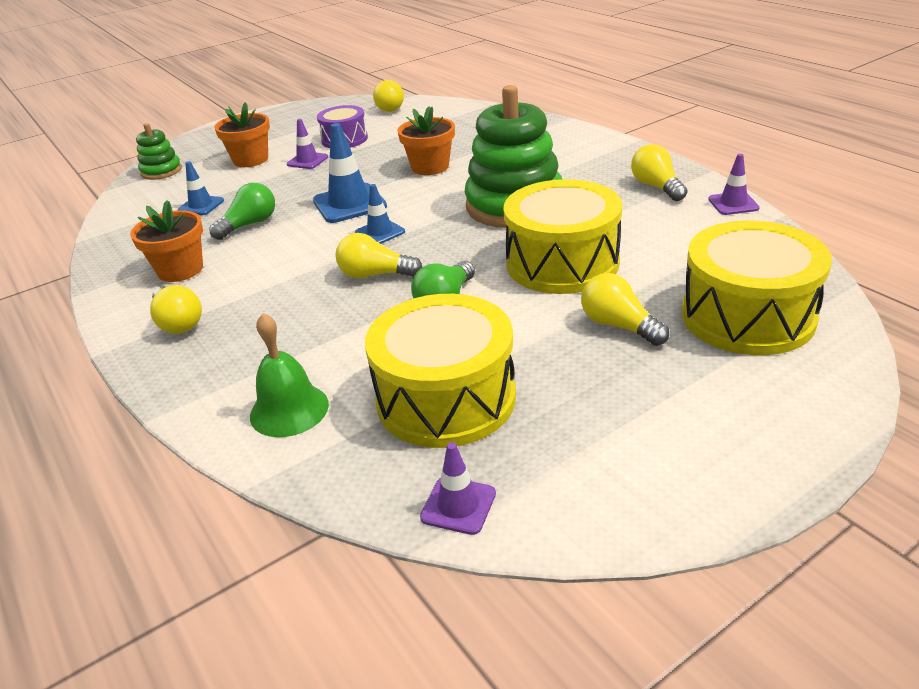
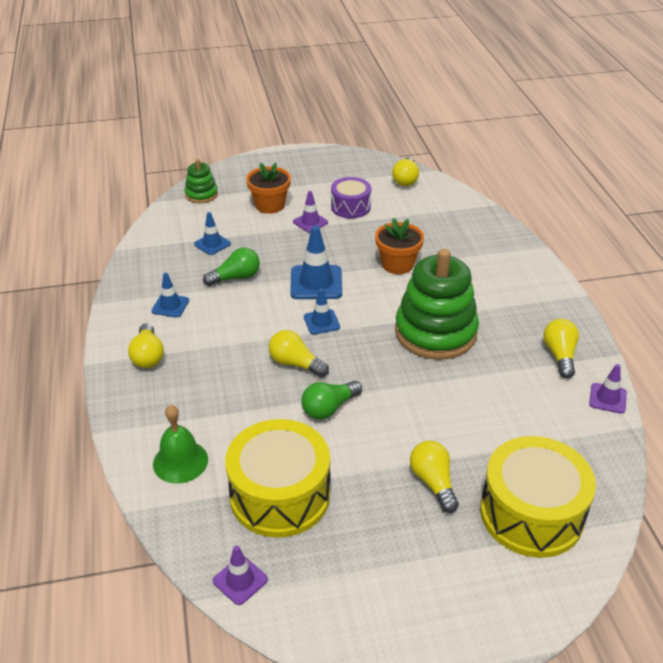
camera: 20 degrees right, 5 degrees up
(180, 270) = (170, 306): orange flower pot -> blue traffic cone
(562, 263) = (433, 406): yellow drum -> none

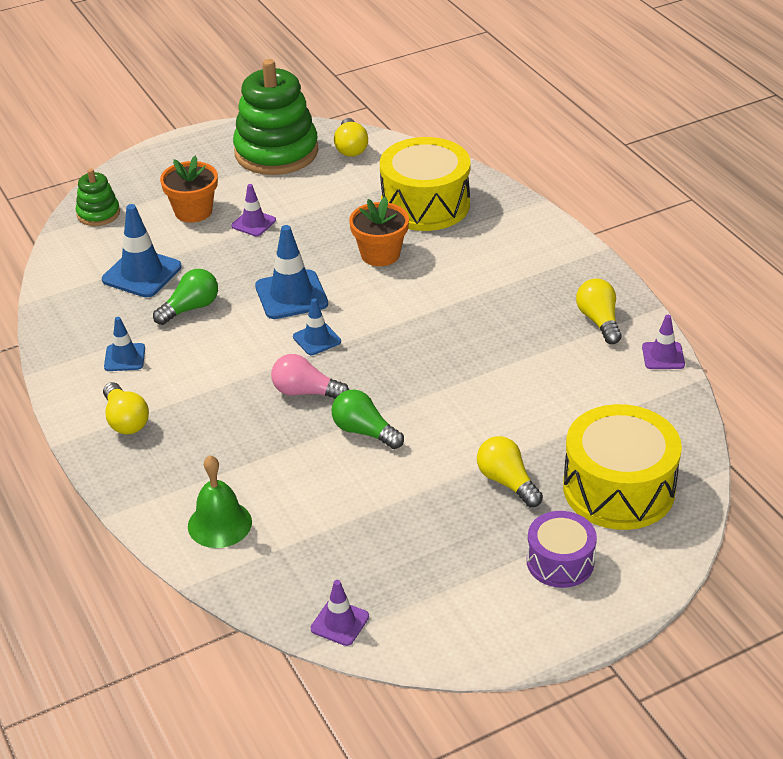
camera: 15 degrees left, 0 degrees up
(212, 244) = (142, 273): blue traffic cone -> blue traffic cone, size x1.71
(280, 495) = (347, 532): yellow drum -> yellow drum (425, 204)
(295, 364) = (305, 392): yellow light bulb -> pink light bulb
(329, 408) = (364, 431): green light bulb -> green light bulb turned 90 degrees clockwise
(350, 207) = (296, 195): purple drum -> purple drum (560, 562)
(435, 332) = (453, 324): green stacking toy -> green stacking toy (276, 152)

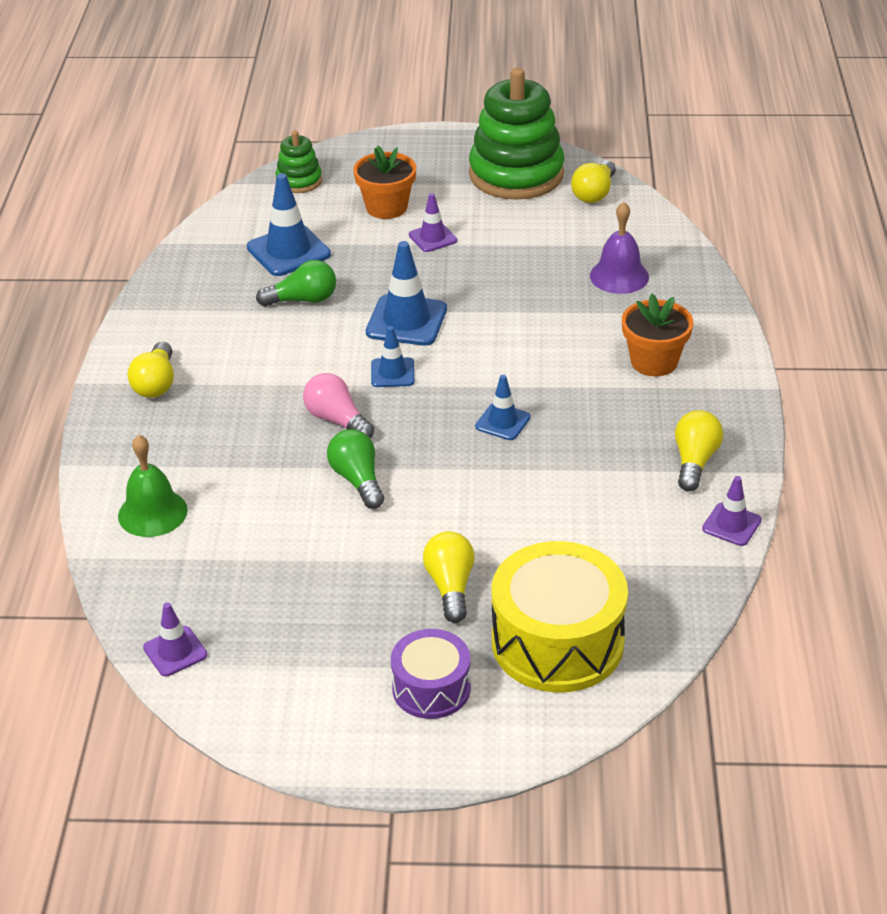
camera: 30 degrees right, 0 degrees up
(124, 357) = (205, 325): blue traffic cone -> blue traffic cone (503, 422)
(380, 254) = (528, 311): orange flower pot -> orange flower pot (654, 362)
(425, 204) = (619, 276): yellow drum -> purple bell

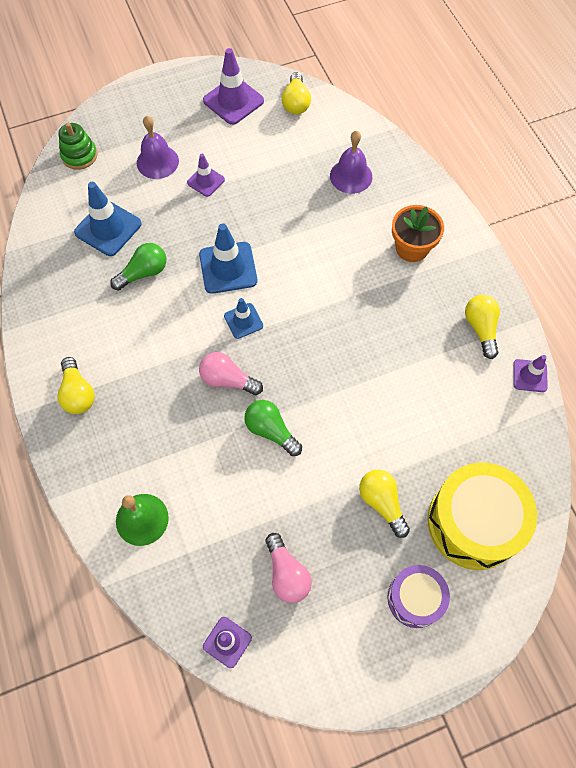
camera: 25 degrees left, 25 degrees up
(288, 614) = (287, 573): none -> pink light bulb
(386, 207) = (157, 162): orange flower pot -> purple bell
(503, 422) = (341, 339): blue traffic cone -> none
(516, 174) = (233, 101): green stacking toy -> purple traffic cone

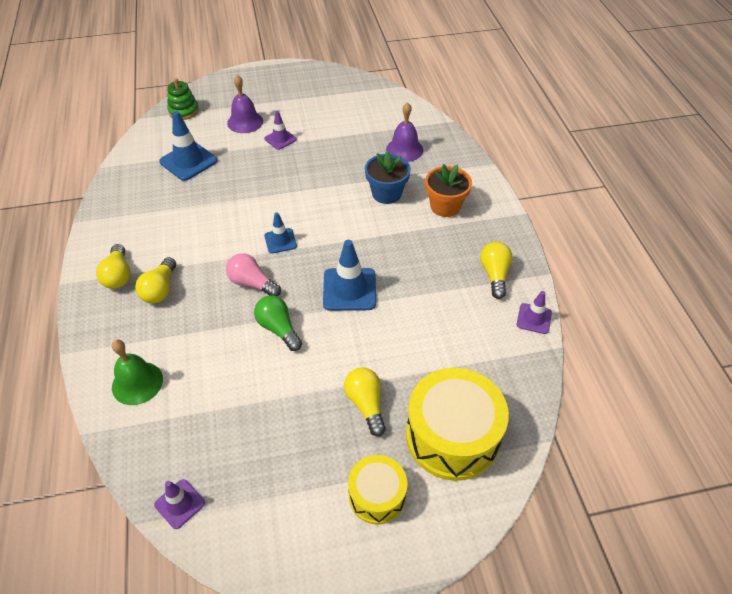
camera: 10 degrees right, 15 degrees down
(143, 273) = (206, 195): green light bulb -> none
(228, 268) = (279, 201): blue traffic cone -> blue traffic cone (349, 289)
(233, 101) = (320, 89): purple traffic cone -> none
(287, 573) = (256, 451): pink light bulb -> none
(296, 102) = (372, 96): yellow light bulb -> yellow light bulb (160, 289)
(344, 240) = (386, 193): none -> blue flower pot
(415, 598) = (377, 495): purple drum -> yellow drum

